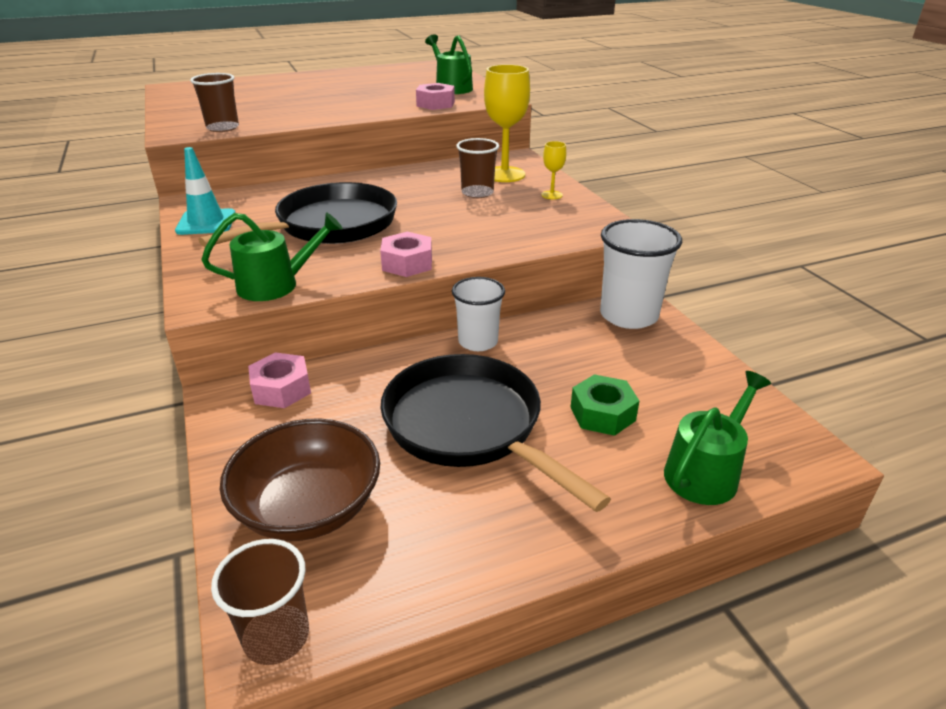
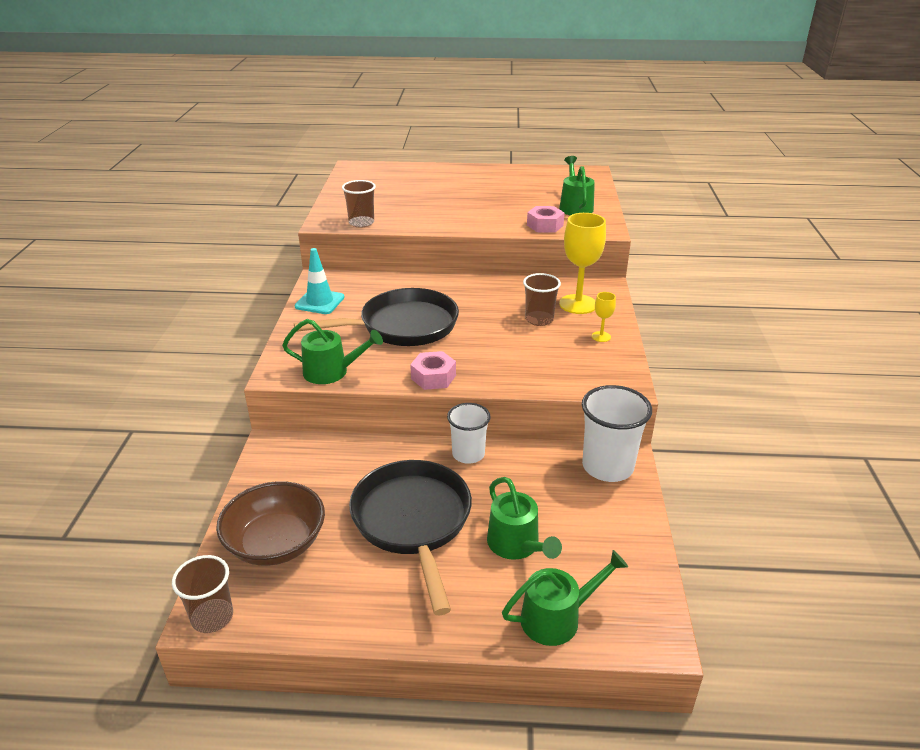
camera: 25 degrees right, 0 degrees up
(281, 389) = (309, 451): pink nut -> none
(602, 414) = (516, 545): green nut -> green watering can

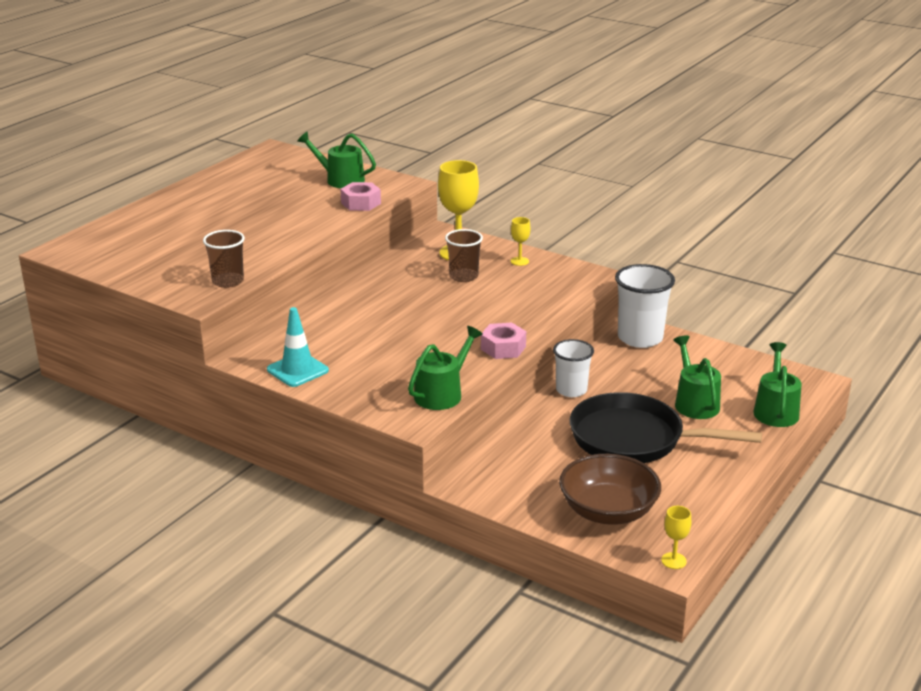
camera: 60 degrees left, 5 degrees down
(212, 617) = (673, 561): brown cup -> yellow goblet
(403, 326) = (400, 339): black pan -> none
(516, 545) = (694, 403): green watering can -> green watering can turned 105 degrees counterclockwise

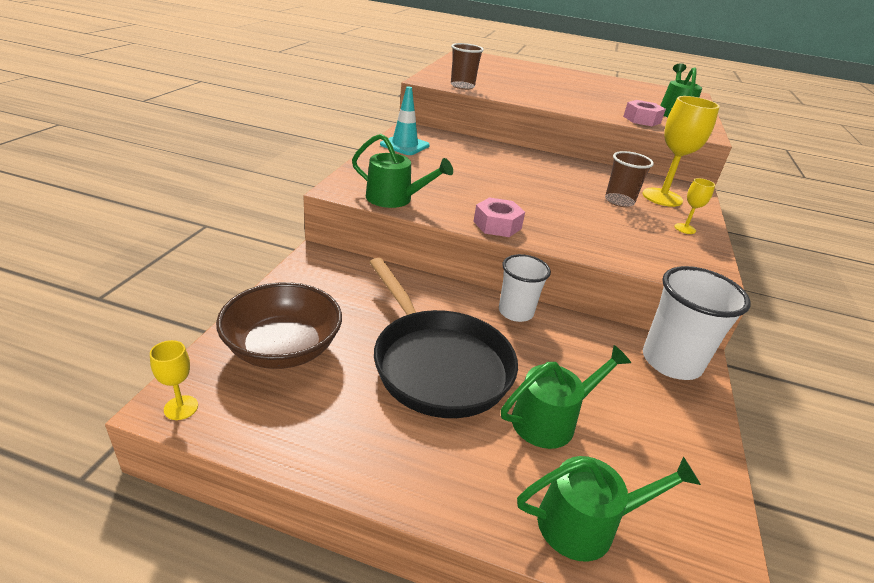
camera: 70 degrees right, 5 degrees up
(634, 439) = (437, 364): black pan -> black pan turned 150 degrees clockwise

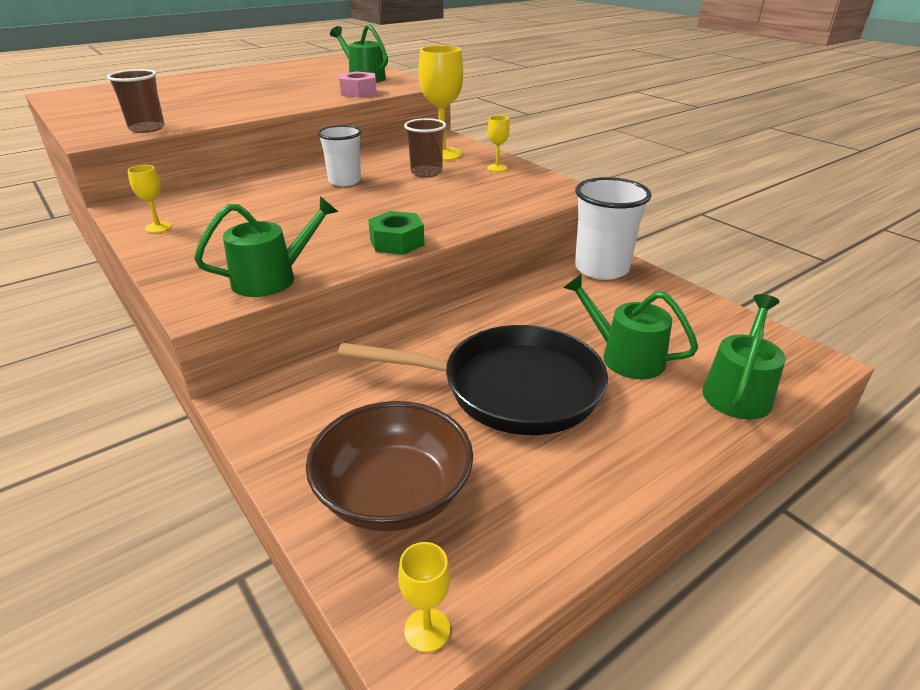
camera: 50 degrees left, 0 degrees up
(404, 145) = (158, 227): turquoise traffic cone -> yellow goblet
(497, 225) = (397, 242): pink nut -> green nut
(515, 312) = (478, 310): white cup -> white cup (345, 181)
(550, 420) = (625, 356): green watering can -> green watering can turned 60 degrees counterclockwise

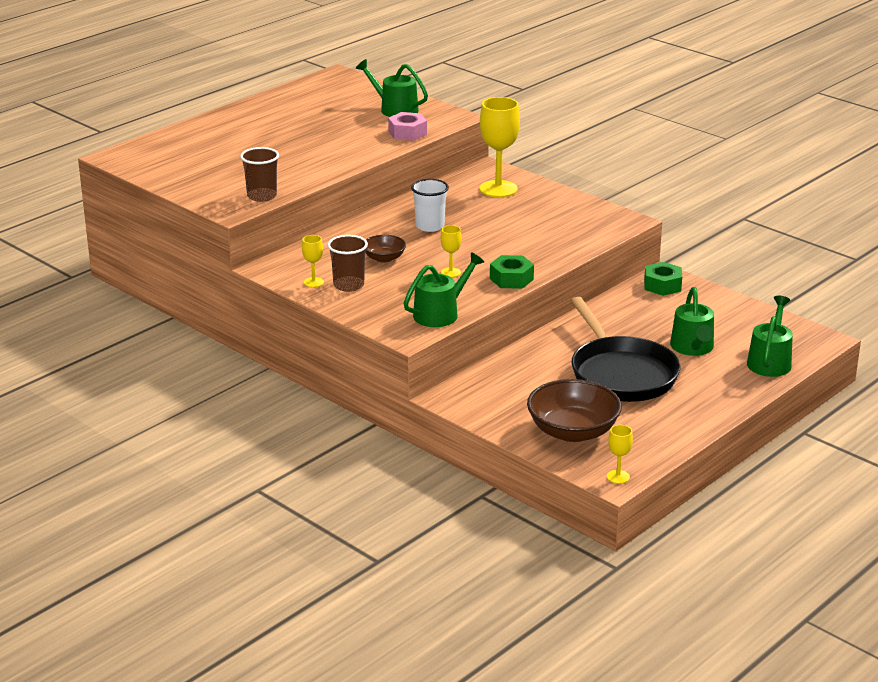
camera: 10 degrees left, 5 degrees down
(265, 208) = (384, 258): none -> brown bowl
(426, 172) = (496, 211): brown cup -> brown cup (348, 285)
(497, 168) = (556, 201): yellow goblet -> yellow goblet (450, 272)
(511, 388) = (621, 374): black pan -> black pan turned 75 degrees clockwise
(601, 269) = (662, 285): white cup -> green nut
(625, 356) = (693, 348): green watering can -> green watering can turned 120 degrees counterclockwise

